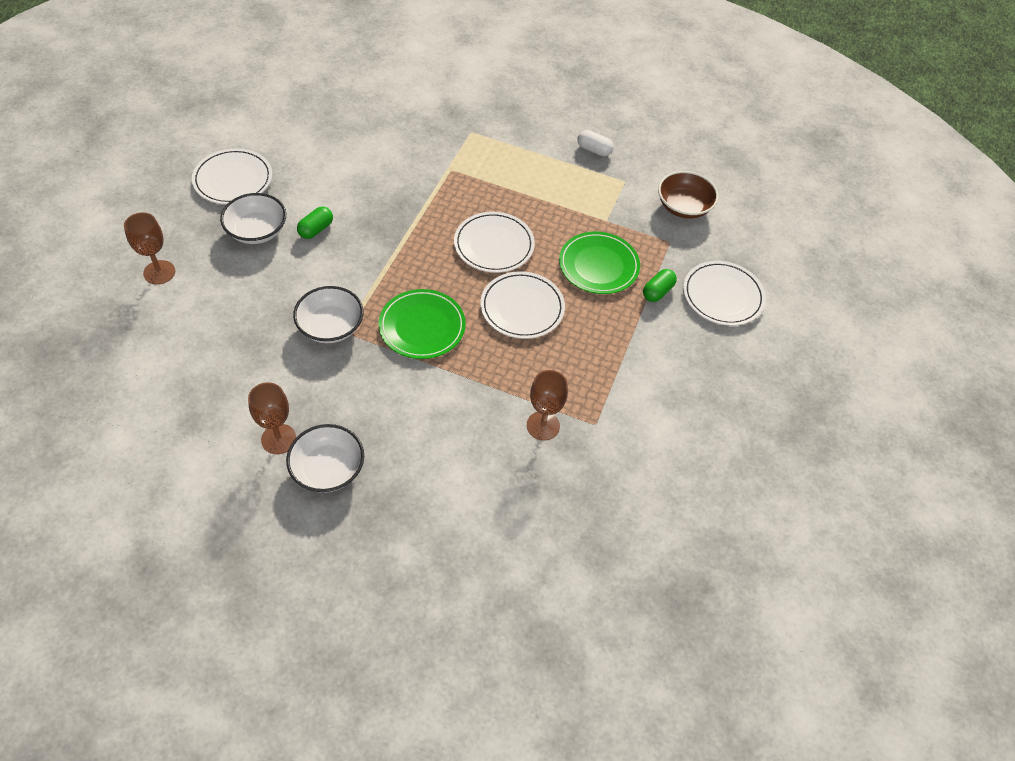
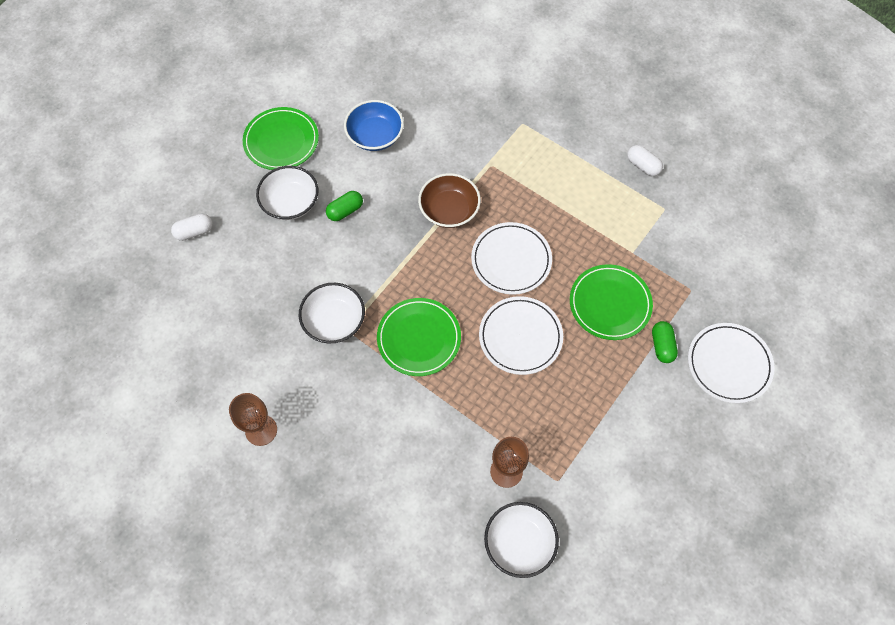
camera: 20 degrees right, 10 degrees up
(159, 272) = (194, 232): brown goblet -> white capsule
(233, 179) = (281, 141): white plate -> green plate
(328, 469) = (297, 471): white bowl -> white bowl (519, 543)
(329, 162) = (375, 136): none -> blue bowl
(657, 292) = (662, 346): green capsule -> green capsule turned 60 degrees counterclockwise
(683, 207) = (718, 251): brown bowl -> brown bowl (449, 210)

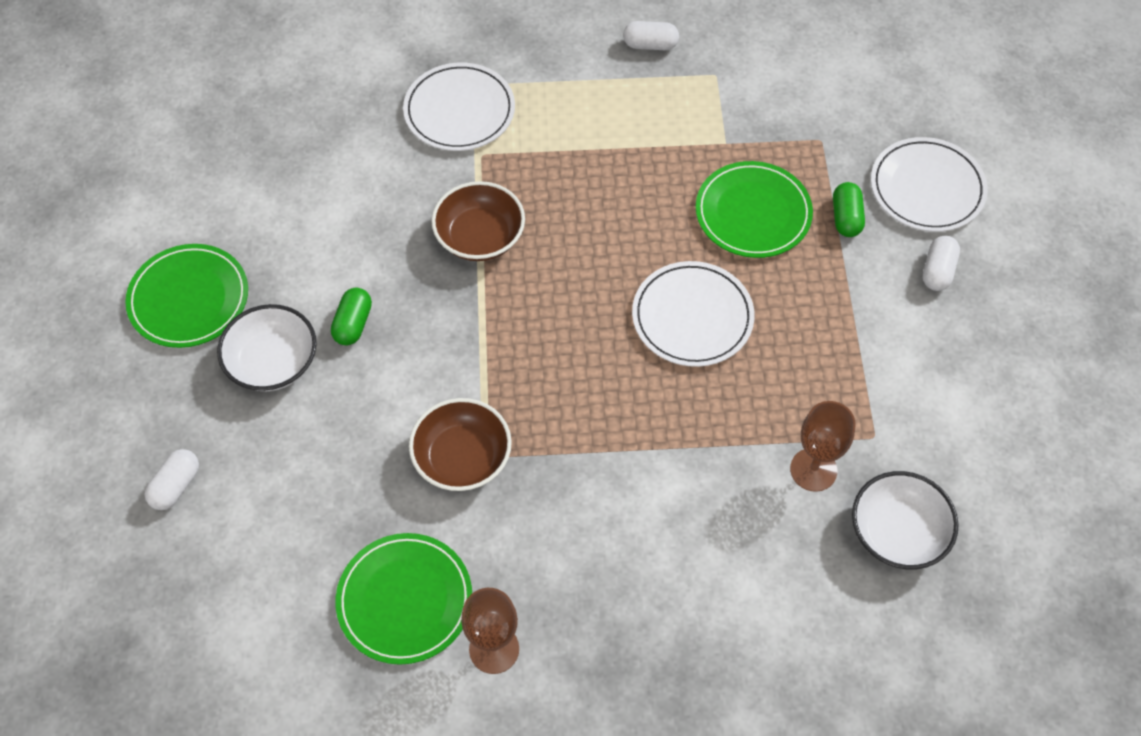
camera: 40 degrees left, 5 degrees down
(334, 321) = (462, 458): white bowl -> brown bowl
(375, 136) = (307, 213): blue bowl -> none
(419, 338) = (581, 402): green plate -> green plate (405, 600)
(511, 260) = (603, 242): white plate -> white plate (459, 111)
(662, 346) = (846, 218): green capsule -> green capsule turned 45 degrees clockwise
(687, 417) = (937, 271): none -> white capsule

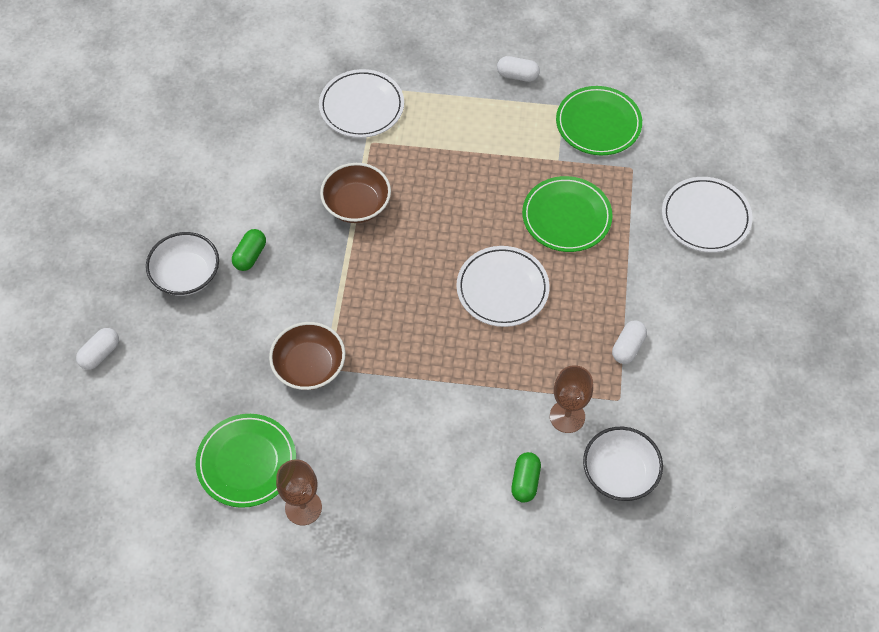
camera: 10 degrees right, 0 degrees up
(189, 299) = (135, 219): green plate -> green plate (598, 123)
(846, 218) = (637, 231): green capsule -> green capsule (525, 481)
(937, 271) = (698, 282): white capsule -> white capsule (628, 347)

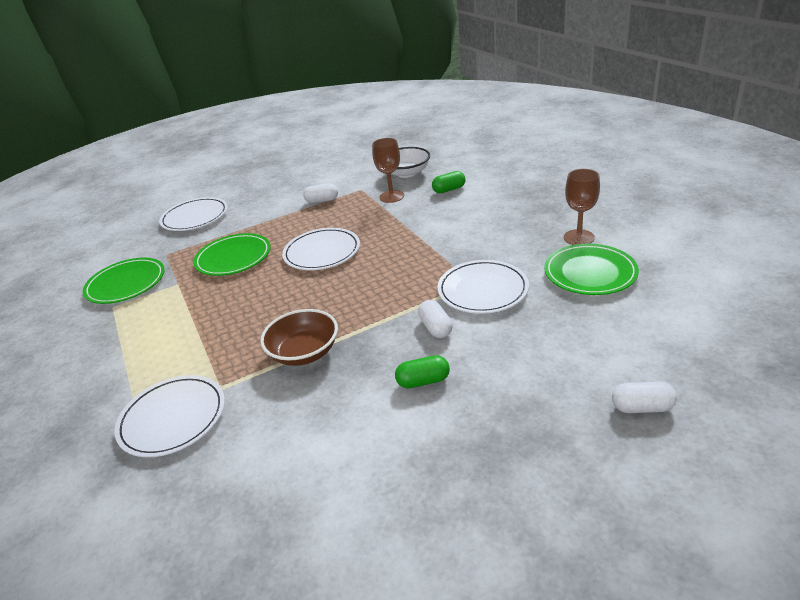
camera: 120 degrees left, 25 degrees down
(186, 275) = (491, 409): white bowl -> none
(309, 366) = (482, 290): brown bowl -> white plate
(517, 75) = (82, 344): white capsule -> white capsule (436, 328)

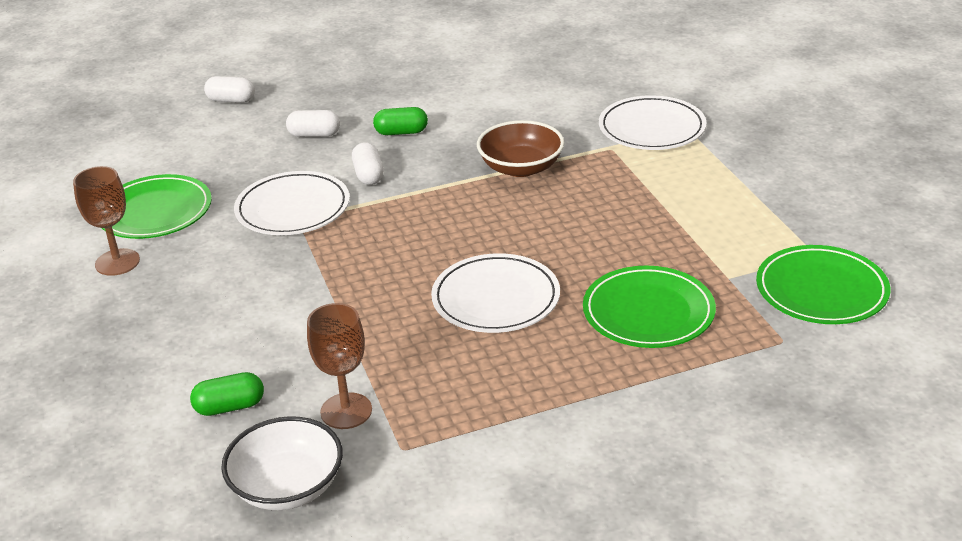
camera: 175 degrees left, 0 degrees up
(195, 217) = (774, 436): white plate -> none
(322, 200) = (491, 430): white capsule -> white capsule (314, 135)

